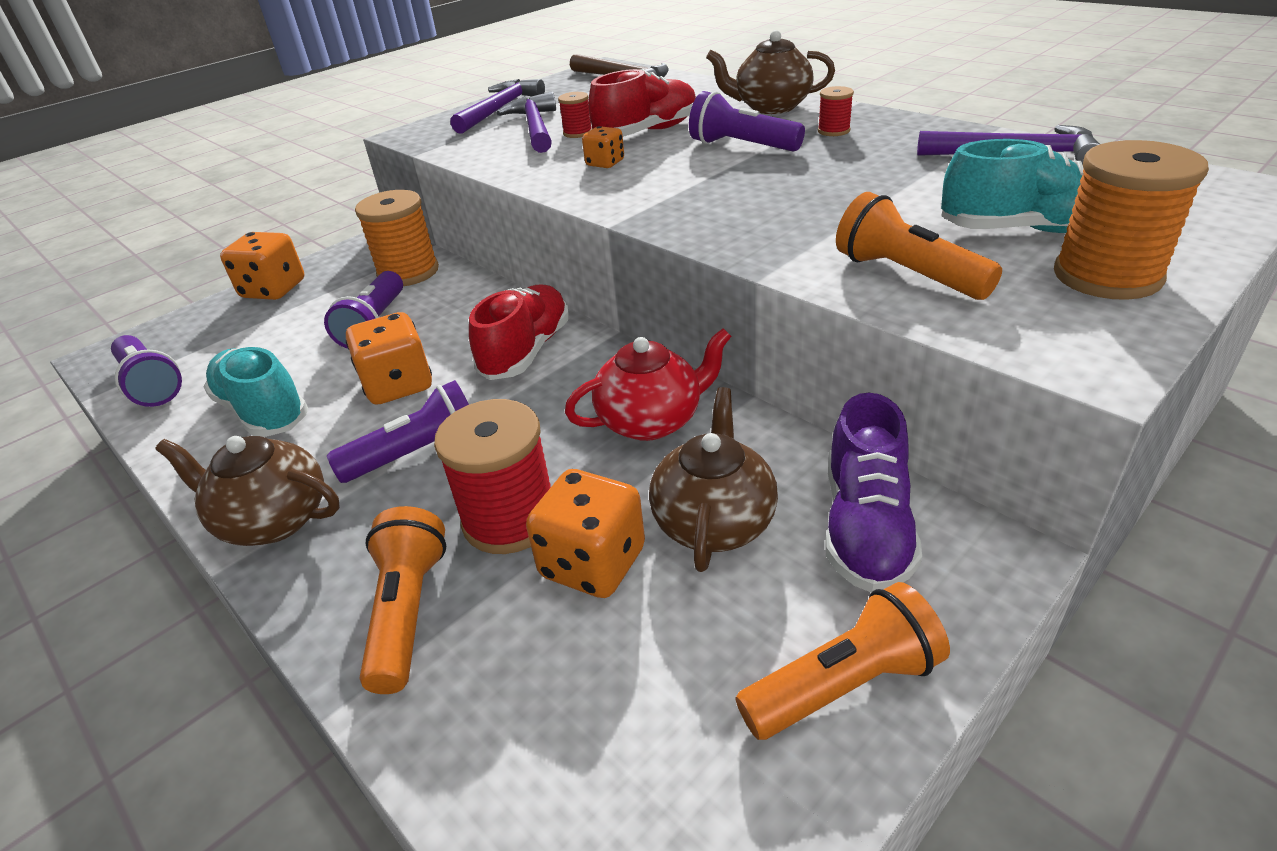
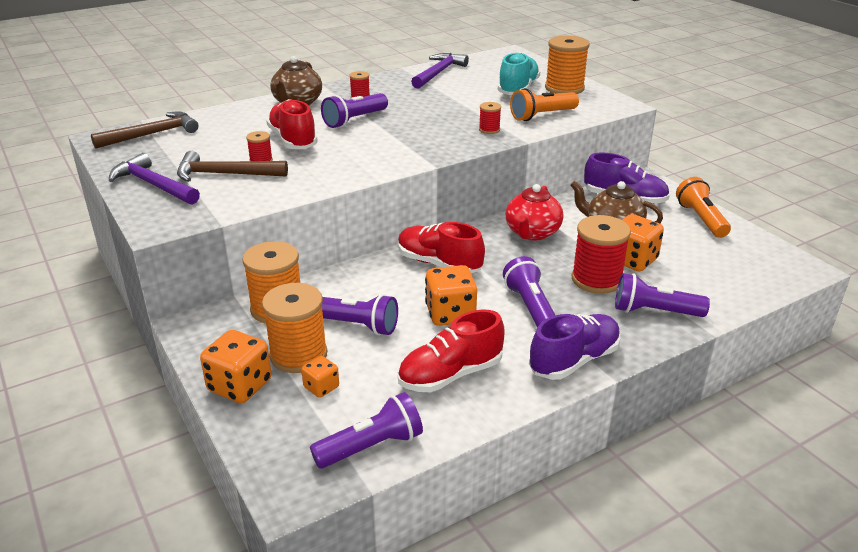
camera: 80 degrees left, 5 degrees down
(263, 411) = (450, 375): turquoise shoe -> red shoe
(273, 520) = (574, 360): brown teapot -> purple shoe
(320, 305) = (298, 355): none -> orange spool
(408, 612) = (654, 311): orange flashlight -> purple flashlight
(535, 127) = (225, 174): purple hammer -> brown hammer
(605, 163) = (334, 158): orange dice -> orange dice (321, 387)
(651, 420) = (532, 233): red teapot -> red teapot turned 150 degrees counterclockwise
(787, 238) = (489, 130): none -> red spool

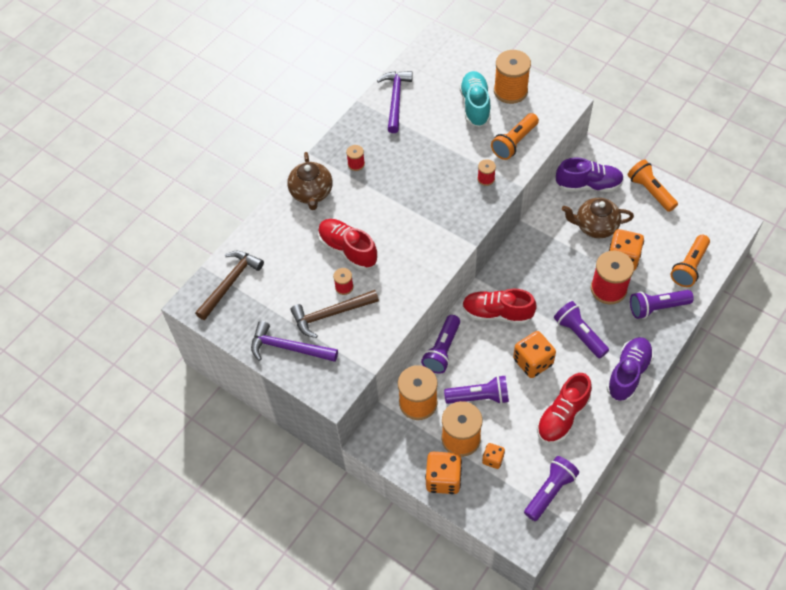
camera: 20 degrees left, 25 degrees up
(354, 120) = (375, 202): purple flashlight -> purple flashlight (442, 350)
(532, 233) = (543, 253): red teapot -> none
(721, 288) = (689, 267): none -> orange flashlight

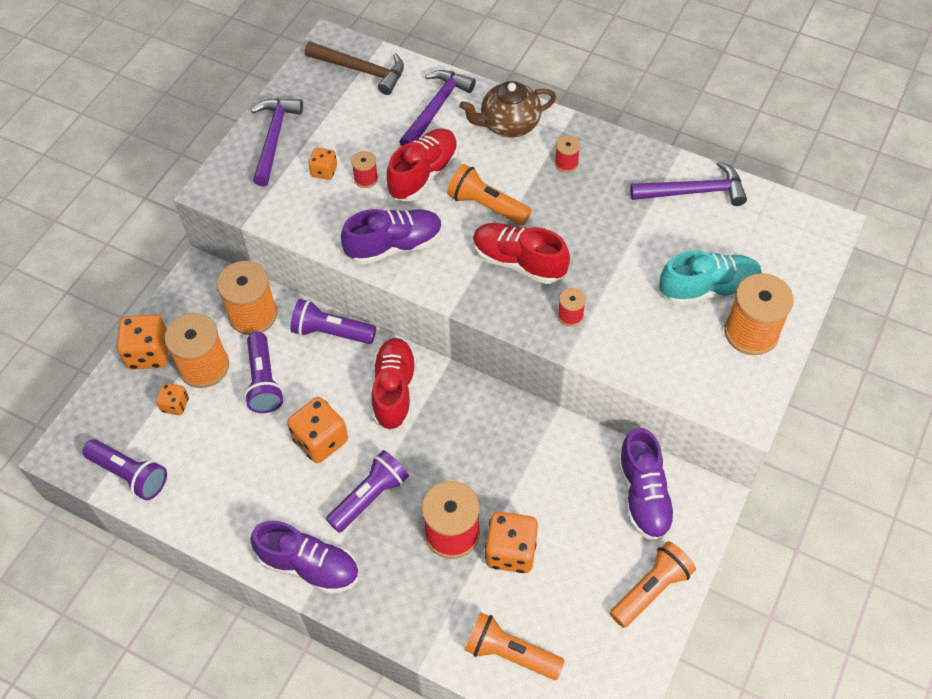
camera: 80 degrees right, 0 degrees up
(284, 236) = (436, 108): none -> purple hammer
(330, 314) = (324, 171): brown hammer -> orange dice
(411, 273) = (394, 246): none -> purple shoe
(514, 142) = (647, 346): orange flashlight -> orange flashlight (487, 206)
(562, 416) = (238, 483): red shoe -> red shoe (518, 262)
(595, 226) = (565, 509): brown teapot -> none
(657, 308) = (427, 604): purple flashlight -> none

